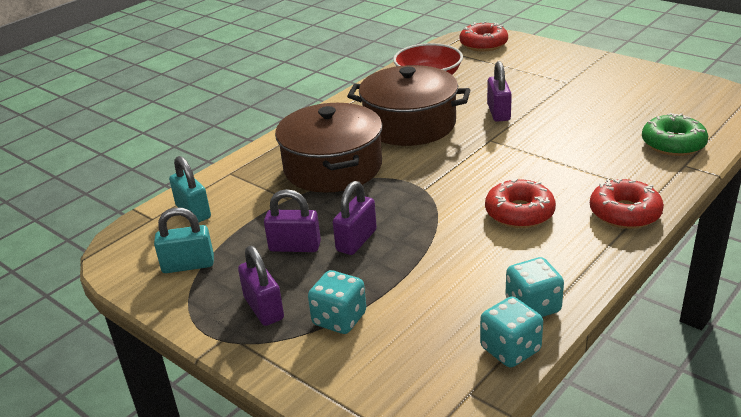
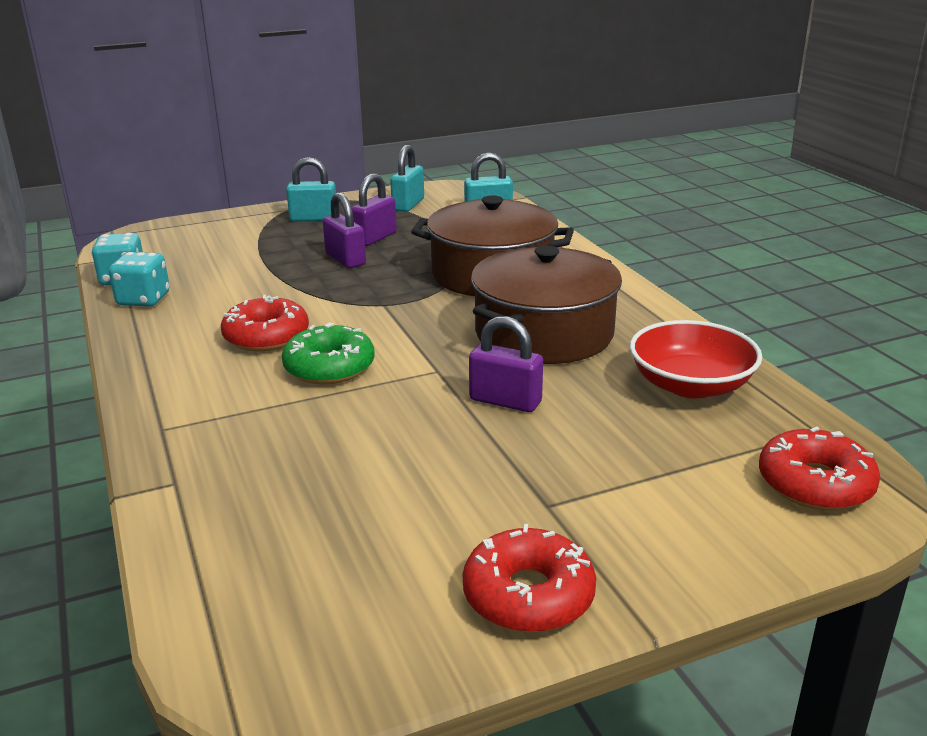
camera: 115 degrees right, 5 degrees down
(264, 308) = (313, 218): purple padlock -> turquoise padlock
(339, 319) = (259, 237): turquoise dice -> none
(624, 213) = (168, 391): red donut -> red donut (528, 595)
(673, 144) = (229, 503): green donut -> green donut (329, 367)

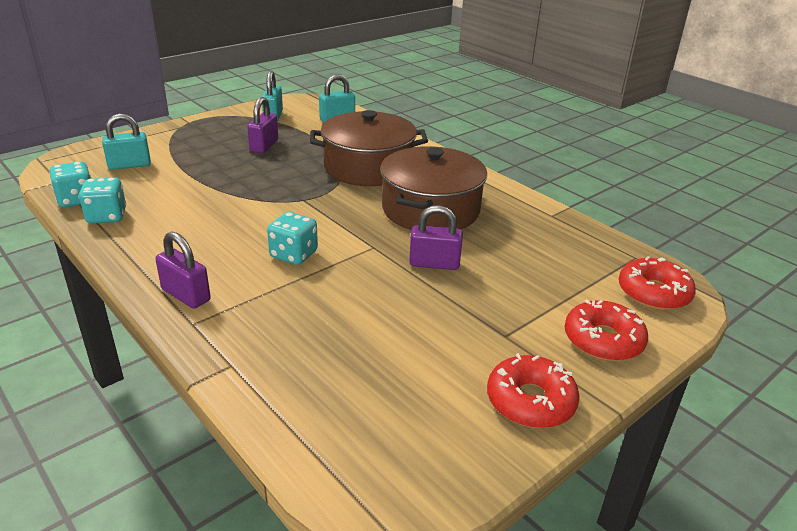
camera: 20 degrees left, 5 degrees up
(266, 336) = (229, 236): red donut -> red donut (603, 340)
(313, 218) = (206, 133): turquoise padlock -> turquoise padlock (129, 165)
(329, 367) = (294, 255): green donut -> turquoise dice
(345, 259) = (252, 166): purple padlock -> purple padlock (186, 295)
(690, 385) = (545, 236): red bowl -> none

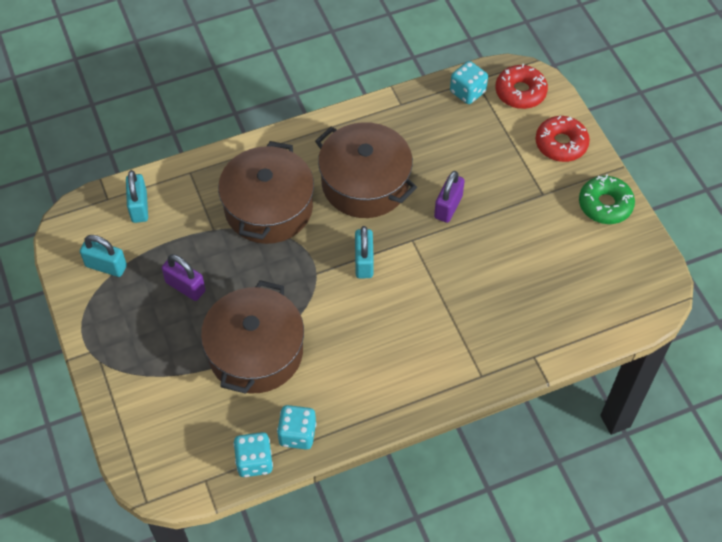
camera: 70 degrees left, 25 degrees up
(129, 165) = (188, 414): turquoise padlock -> turquoise padlock (364, 262)
(186, 295) = (444, 378): purple padlock -> none
(201, 184) = (255, 352): none -> brown pot
(294, 255) = (408, 297): turquoise dice -> turquoise dice (467, 92)
(530, 401) = (605, 205): red donut -> green donut

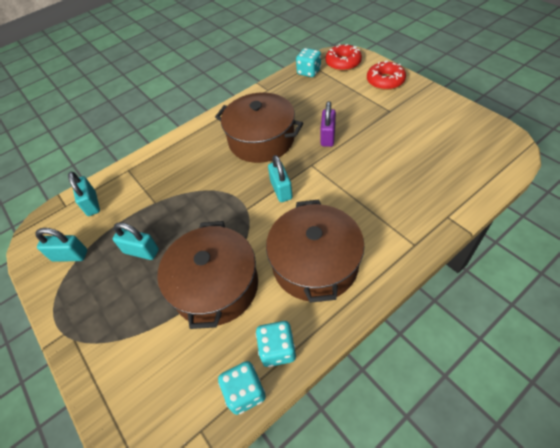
camera: 10 degrees left, 5 degrees down
(185, 287) = (141, 251): purple padlock -> turquoise padlock
(268, 208) = (194, 175): brown pot -> brown pot (315, 263)
(605, 205) = (436, 105): green donut -> none

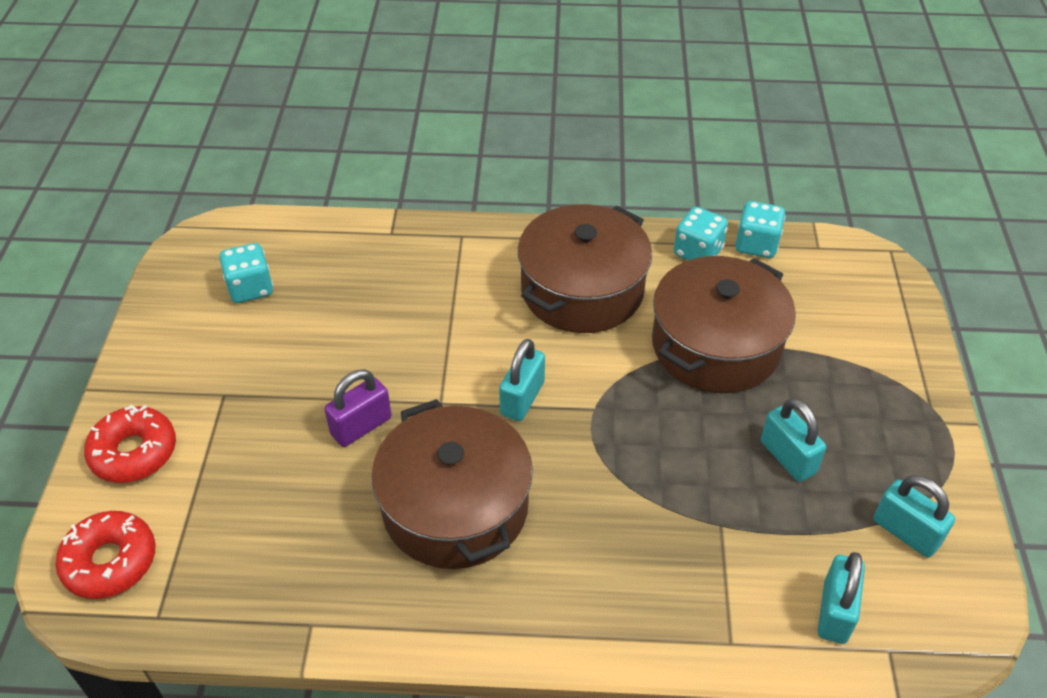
camera: 145 degrees left, 5 degrees down
(309, 72) = (189, 598): turquoise dice -> turquoise dice (250, 288)

